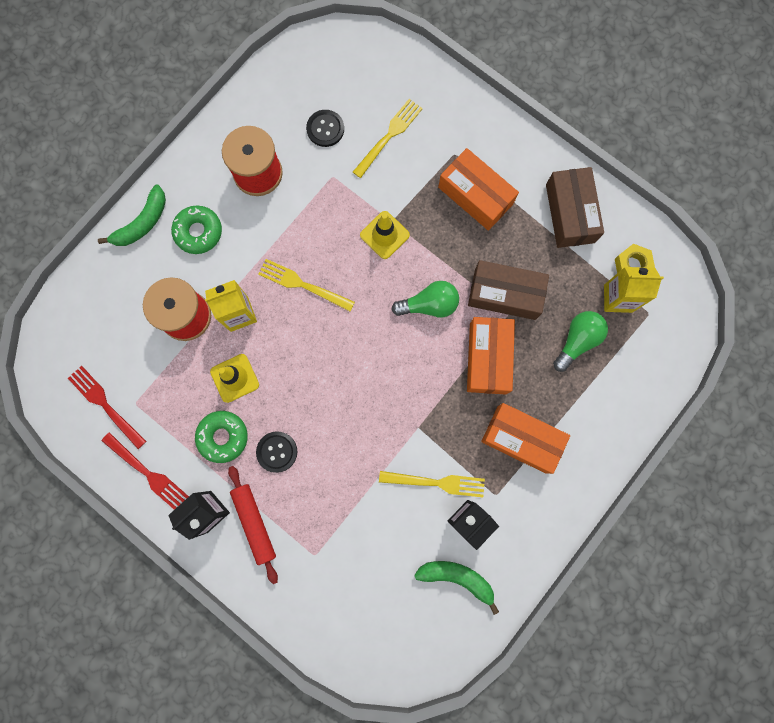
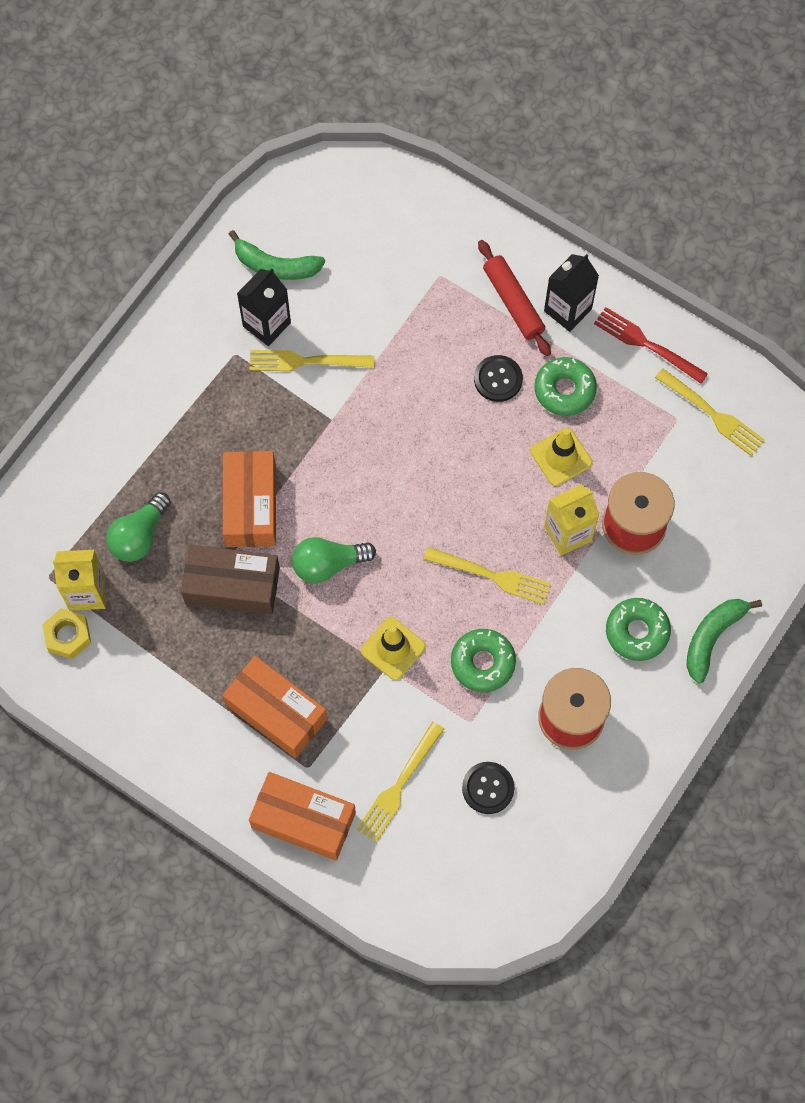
camera: 175 degrees right, 10 degrees down
(105, 405) = (712, 414): red fork -> yellow fork
(318, 218) = (482, 663): none -> green donut
(521, 439) = (206, 416): orange box -> orange box (303, 820)
(570, 213) = (149, 698): brown box -> none

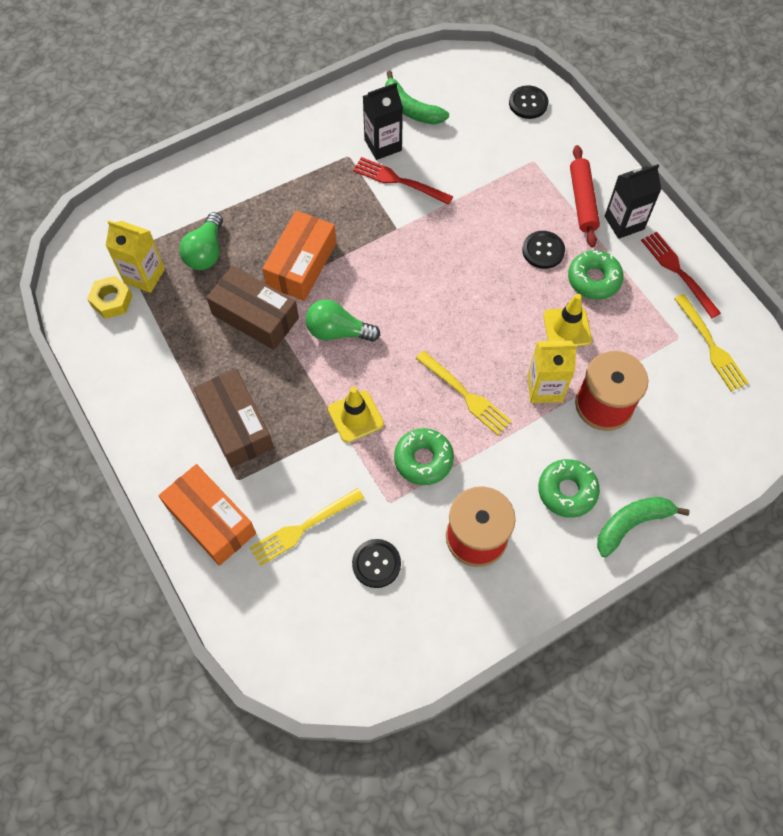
camera: 25 degrees right, 5 degrees down
(139, 536) = (206, 252): green light bulb -> green light bulb turned 45 degrees counterclockwise
(276, 712) = (236, 425): orange box -> brown box
(306, 361) = (399, 181): yellow fork -> red fork
(401, 205) = (528, 103): none -> black button

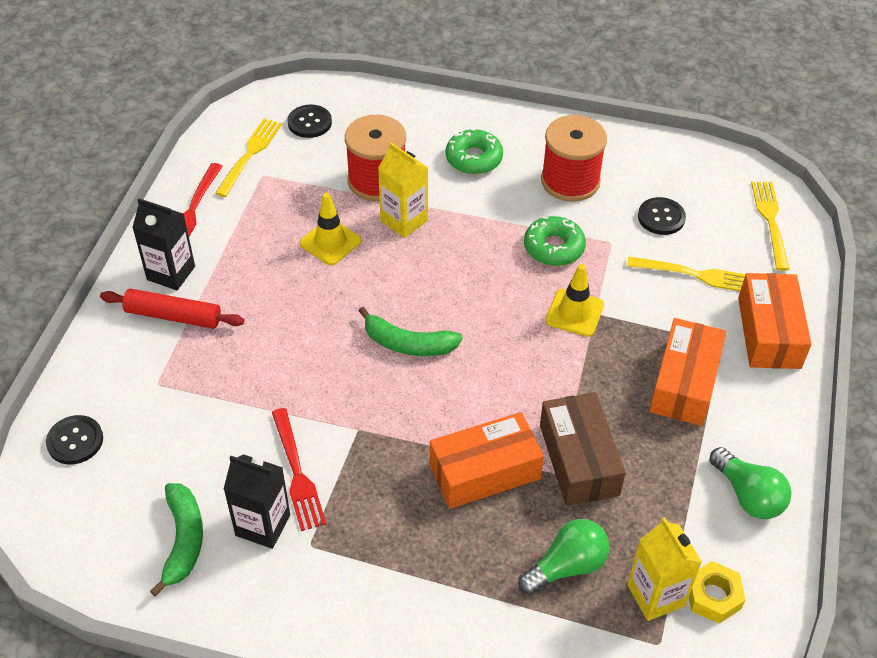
camera: 135 degrees left, 15 degrees down
(236, 425) = (684, 383): brown box -> orange box
(338, 331) = (517, 386): green light bulb -> green light bulb (748, 495)
(465, 394) = (469, 261): yellow fork -> yellow fork (770, 221)
(543, 250) = (264, 306): black button -> black button (309, 122)
(582, 201) = (173, 316): red rolling pin -> red rolling pin turned 60 degrees clockwise
(594, 279) = (259, 255): green donut -> none
(631, 524) = (456, 115): green banana -> green banana (408, 344)

